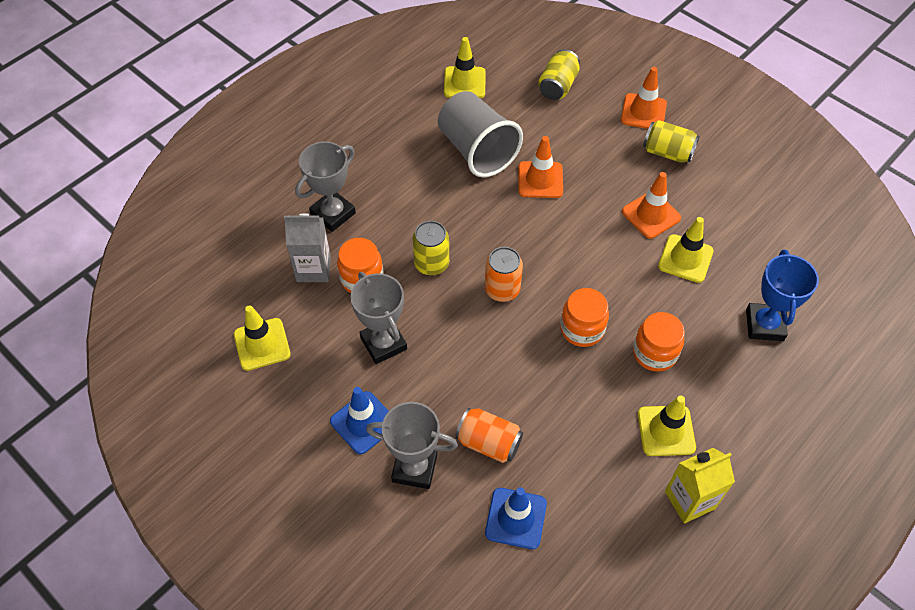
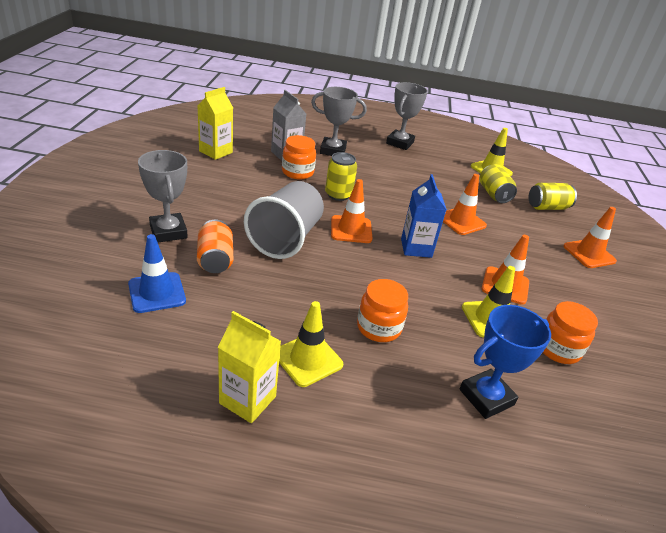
camera: 50 degrees right, 20 degrees down
(262, 344) = (216, 152): yellow traffic cone -> yellow carton
(363, 422) = (189, 201): blue traffic cone -> none
(383, 343) = (257, 193): grey trophy -> grey trophy (400, 143)
(477, 150) = (447, 188): grey cup -> grey cup (286, 238)
(502, 289) = (351, 229): orange can -> orange traffic cone
(562, 250) = (416, 248): none -> blue carton
(582, 329) = (358, 278): orange jar -> orange jar (558, 349)
(667, 152) = (573, 277): yellow can -> yellow can (493, 194)

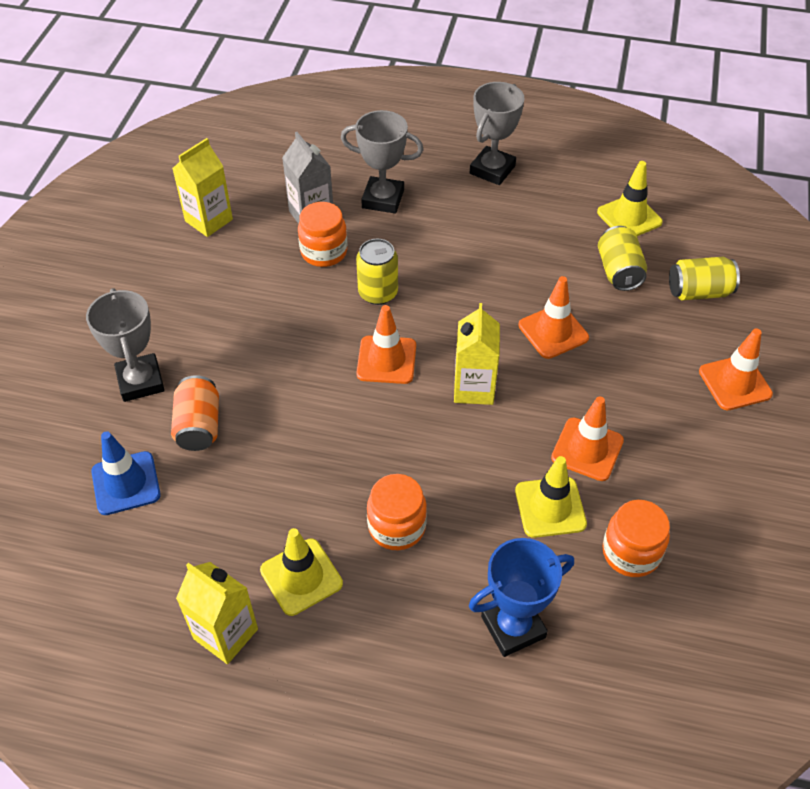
camera: 10 degrees right, 15 degrees up
(286, 238) = (294, 383): grey cup -> none
(416, 248) = (474, 388): blue carton -> yellow carton

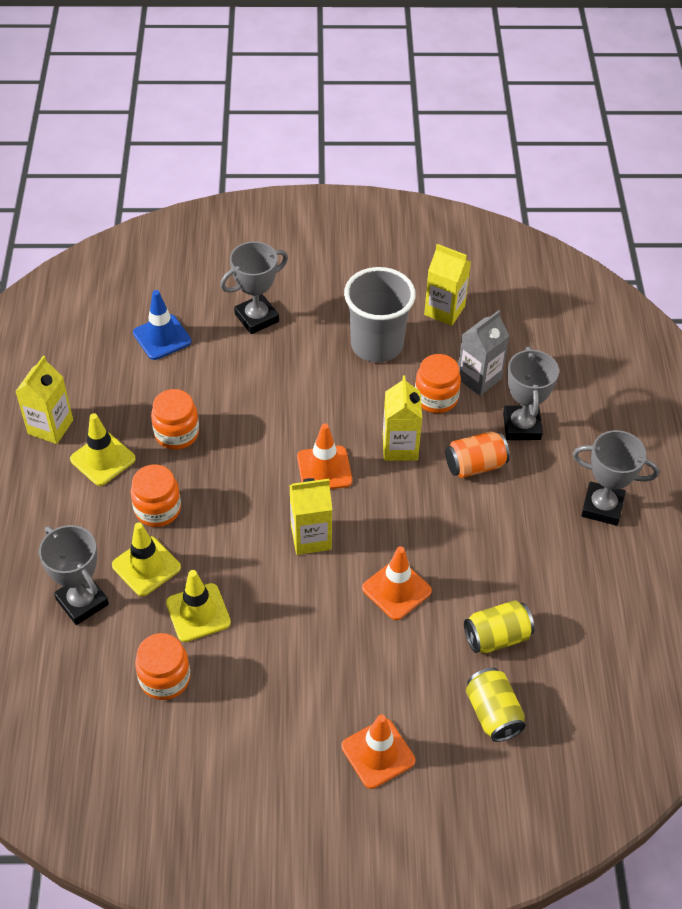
camera: 75 degrees right, 0 degrees up
(199, 426) = (223, 364): orange can -> orange can (475, 465)
(232, 283) = (377, 345): none -> grey cup
(288, 490) = (176, 433): none -> orange jar
(378, 293) = (400, 447): yellow can -> yellow carton
(513, 627) = (82, 602): blue trophy -> grey trophy
(587, 449) = (265, 633): orange traffic cone -> none
(629, 217) = (581, 639): yellow traffic cone -> yellow traffic cone (146, 566)

